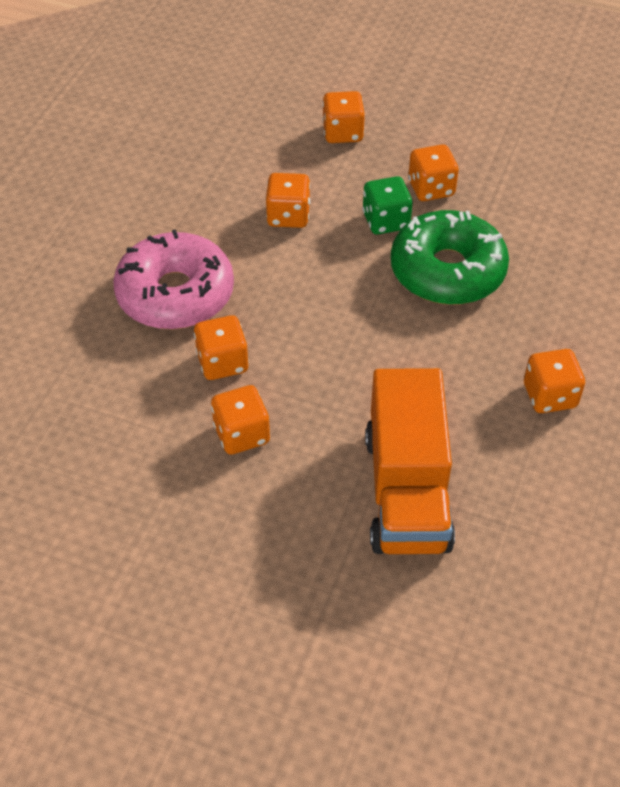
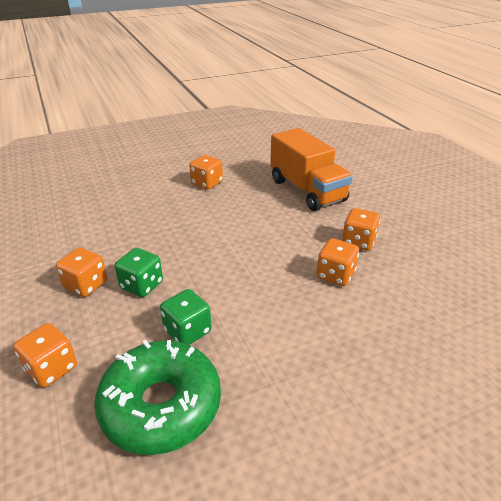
camera: 135 degrees left, 15 degrees down
(175, 294) = (325, 331): pink donut -> none
(288, 216) = (187, 331): orange dice -> green dice
(406, 491) = (307, 190): orange truck -> orange truck turned 105 degrees clockwise
(447, 271) = (160, 242): green donut -> green donut (161, 405)

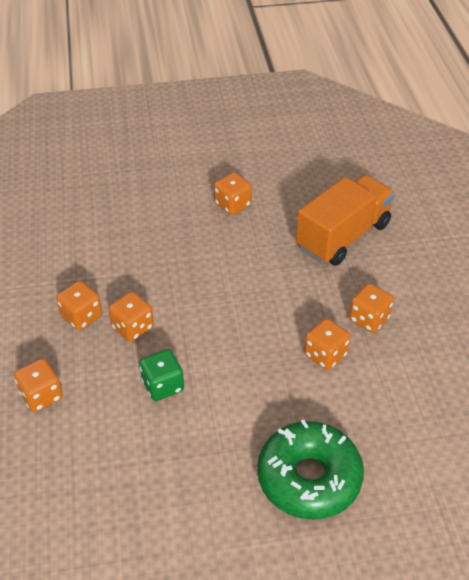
camera: 15 degrees right, 10 degrees up
(141, 285) = (132, 327): green dice -> orange dice
(161, 405) = (124, 449): green donut -> green donut (309, 478)
(307, 190) = (343, 236): orange truck -> orange truck turned 120 degrees counterclockwise

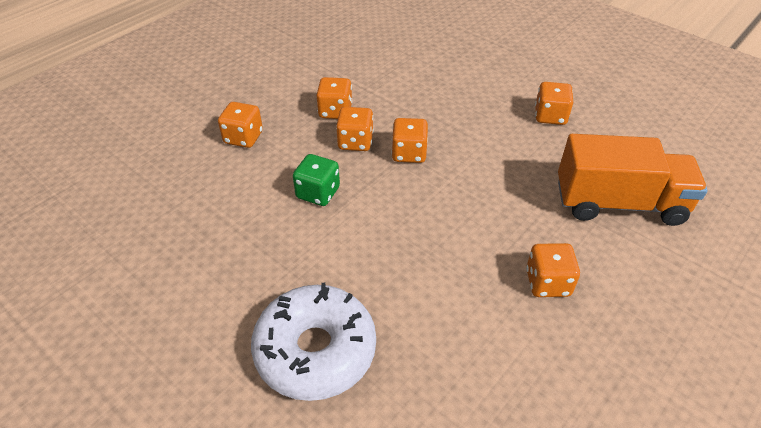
camera: 50 degrees right, 0 degrees up
(309, 478) = (315, 350): green donut -> white donut
(325, 355) = (466, 276): orange dice -> orange dice (409, 153)

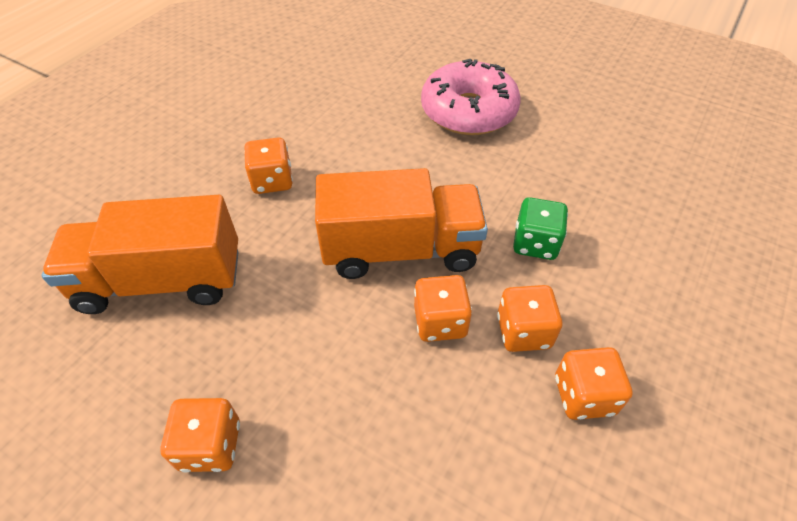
camera: 170 degrees right, 5 degrees up
(243, 138) = (686, 315): orange dice -> none
(315, 350) = (468, 111): white donut -> pink donut
(428, 202) = (400, 250): none -> orange truck

